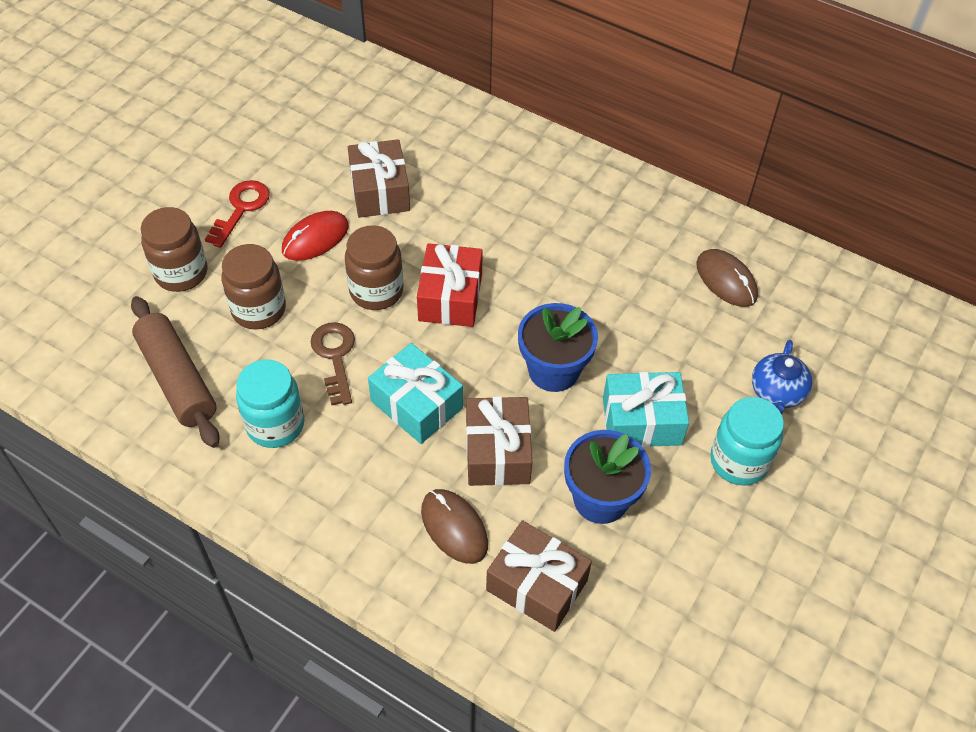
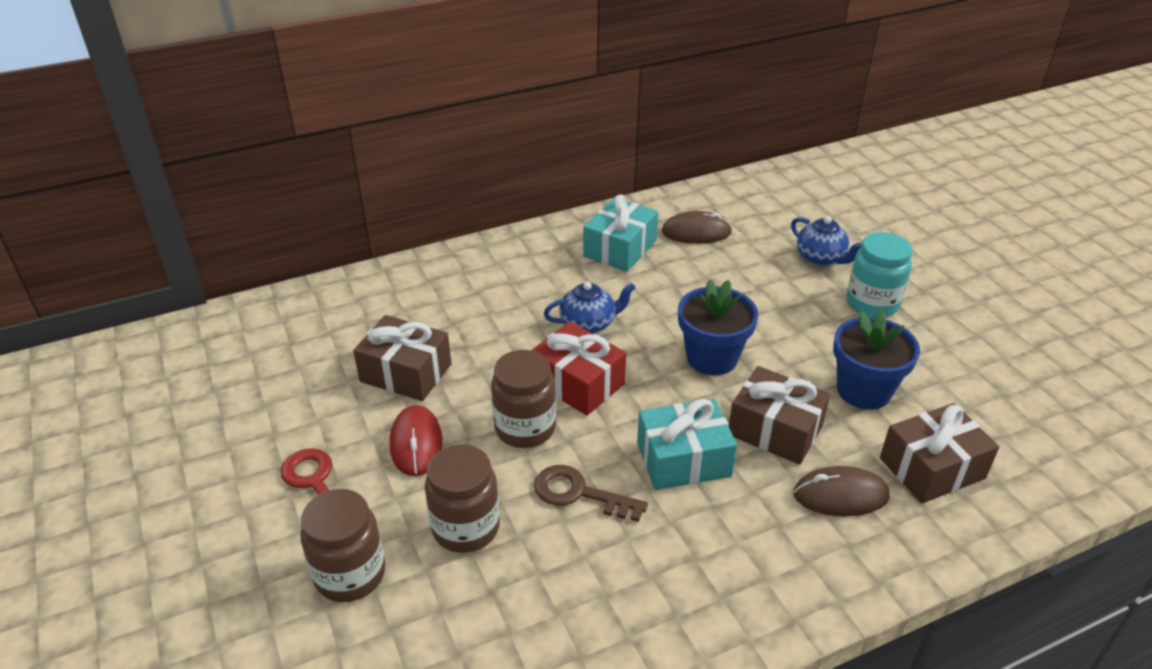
camera: 55 degrees left, 15 degrees down
(177, 379) = (498, 643): brown rolling pin -> none
(275, 425) = (628, 579): turquoise jar -> none
(527, 268) = (588, 324): none -> blue teapot
(641, 421) = (800, 333): turquoise gift -> turquoise gift (620, 248)

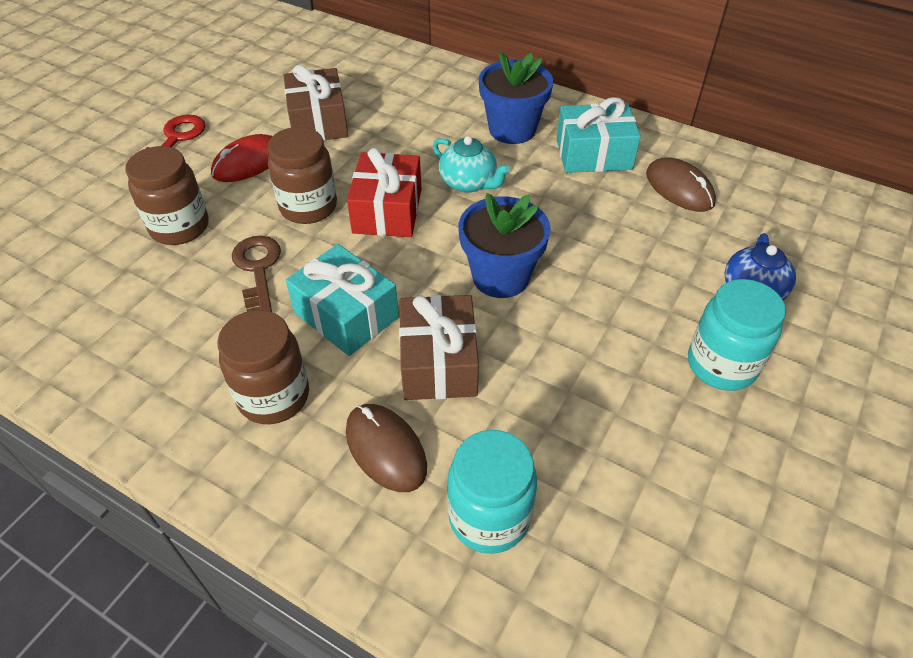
camera: 55 degrees right, 10 degrees up
(350, 574) = (102, 196): brown jar -> brown jar (274, 396)
(588, 324) = (469, 183): blue teapot -> turquoise teapot
(863, 390) = (562, 411): blue flower pot -> blue flower pot (512, 129)
(932, 468) = (489, 517): brown gift -> turquoise jar

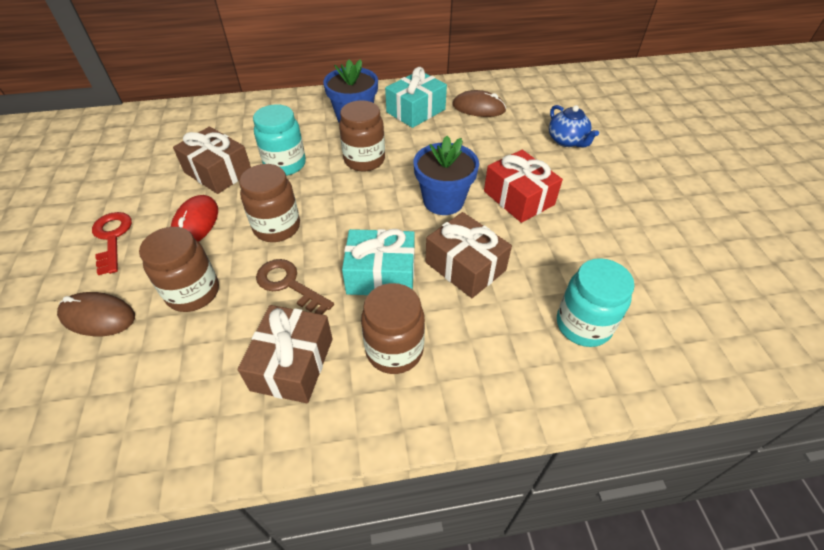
camera: 40 degrees left, 0 degrees up
(181, 345) = (292, 364): none -> brown gift
(385, 449) = (493, 331): brown mouse -> brown mouse (98, 316)
(387, 211) = (333, 201): red gift -> red gift (518, 198)
(469, 183) = (364, 160): turquoise teapot -> brown jar
(721, 365) = (593, 182): turquoise jar -> turquoise jar (285, 164)

